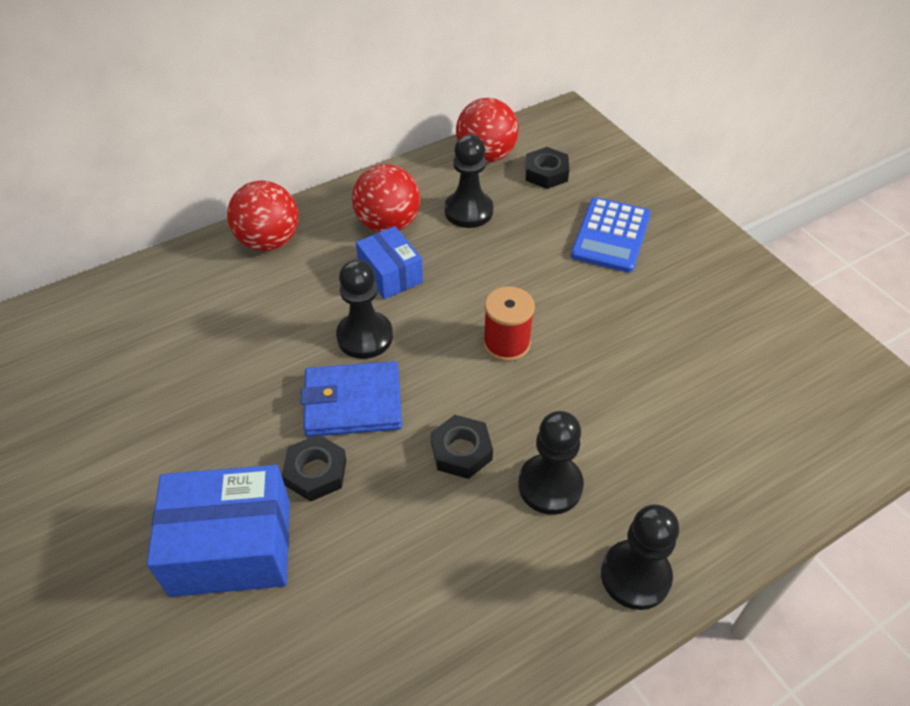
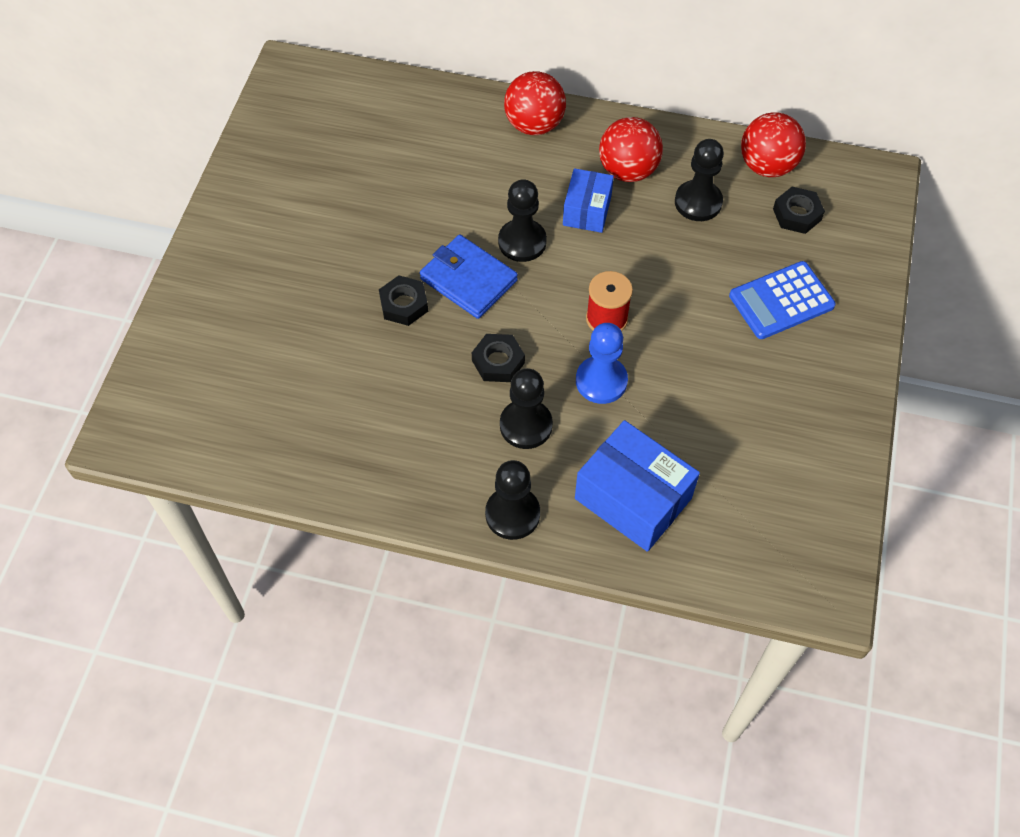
camera: 45 degrees right, 10 degrees up
(231, 547) = (319, 309): blue box -> blue box (633, 498)
(563, 395) = (601, 381): none -> blue pawn

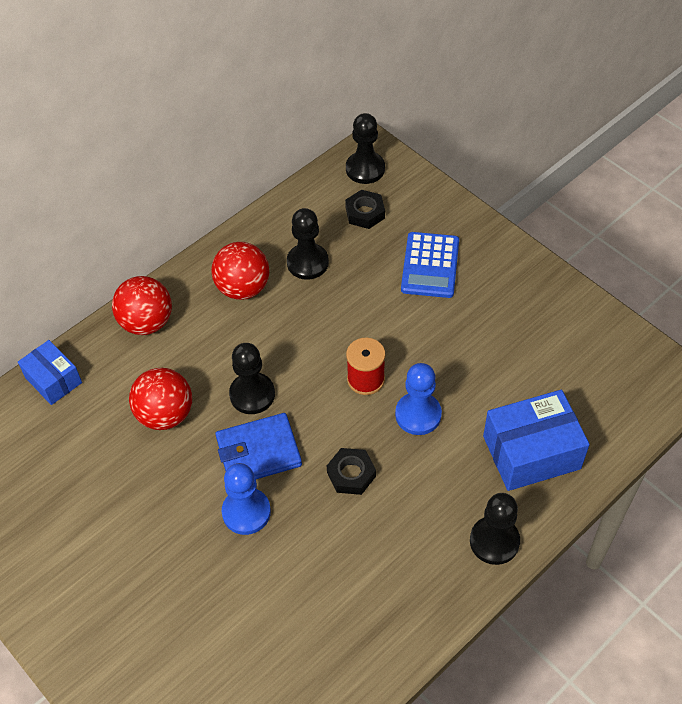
camera: 55 degrees left, 5 degrees down
(404, 304) = (246, 512): black nut -> blue pawn
(526, 425) = (422, 487): black pawn -> black pawn (365, 169)
(587, 210) = (257, 335): blue box -> blue box (53, 380)
(767, 166) = (310, 204): red ball -> red ball (165, 414)

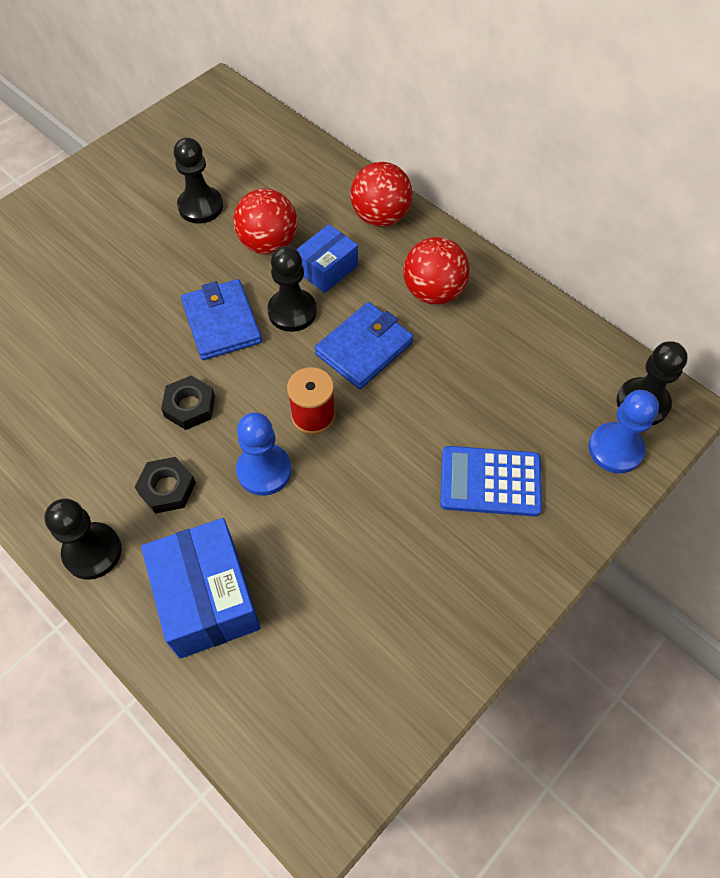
camera: 85 degrees right, 5 degrees up
(53, 380) = (308, 158): blue box -> blue box (327, 269)
(246, 512) = (153, 318): blue pawn -> blue pawn (615, 449)
(299, 341) = (364, 348): none -> blue wallet
(307, 263) = (477, 350): black pawn -> black pawn (200, 206)
(365, 213) = (566, 405): black nut -> black nut (167, 488)

